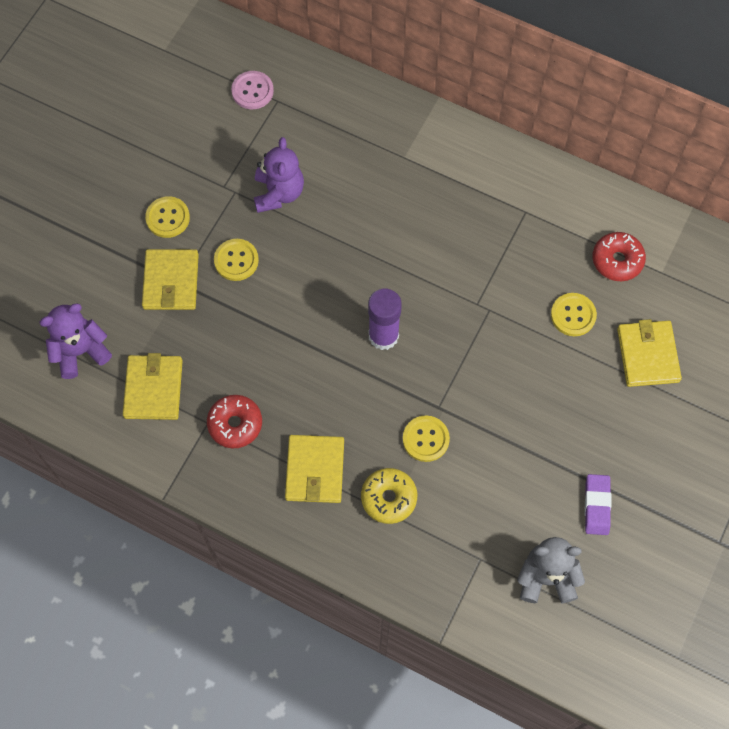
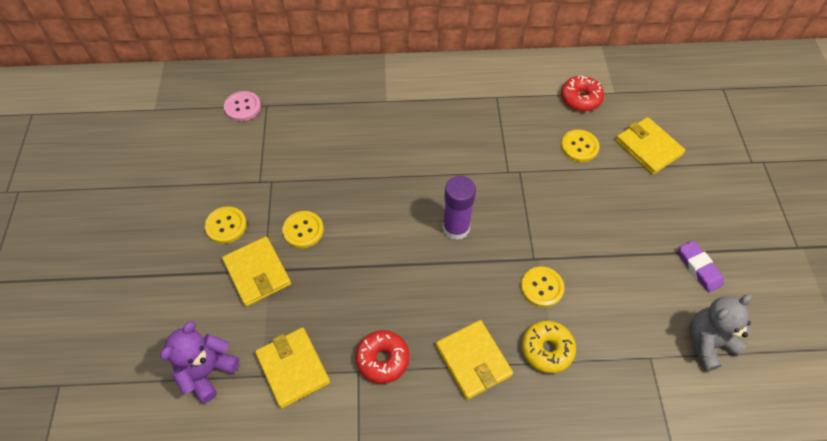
camera: 30 degrees left, 10 degrees down
(278, 193) = (307, 166): purple teddy bear -> none

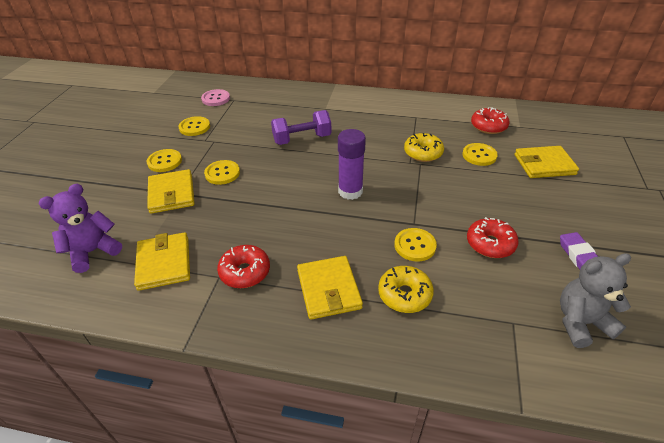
camera: 15 degrees right, 15 degrees down
(237, 162) = (194, 127): none -> yellow button
(376, 158) = (302, 139): none -> purple dumbbell
(518, 154) = (423, 153): none -> yellow donut
(613, 269) = (490, 244): none -> red donut
(648, 147) = (544, 164): yellow wallet -> yellow wallet turned 75 degrees counterclockwise

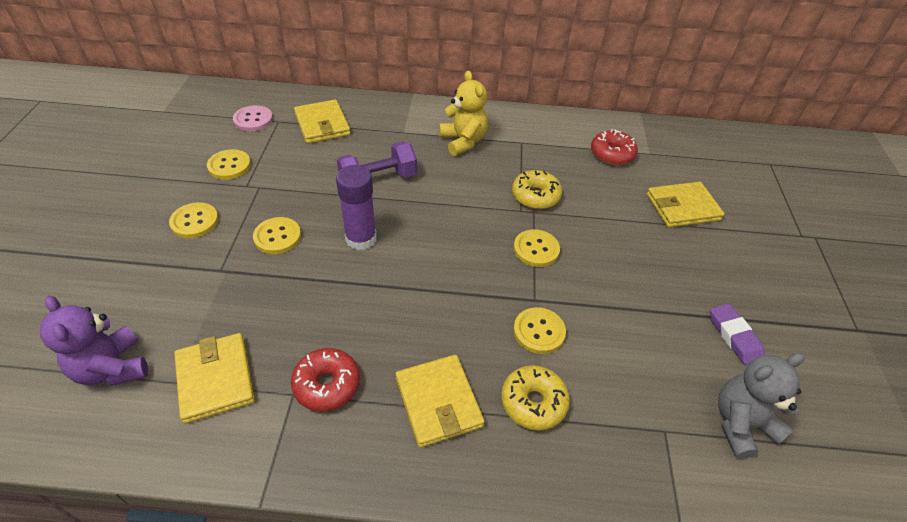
camera: 10 degrees left, 5 degrees up
(93, 251) = (112, 368): purple teddy bear -> purple teddy bear turned 75 degrees counterclockwise
(171, 194) = (211, 271): yellow wallet -> yellow wallet (322, 124)
(350, 191) = (450, 257): purple glue stick -> purple glue stick (361, 239)
(370, 115) = (463, 141): none -> yellow teddy bear
(479, 155) = (604, 197): yellow button -> yellow button (536, 249)
(490, 244) = (629, 323): red donut -> none

